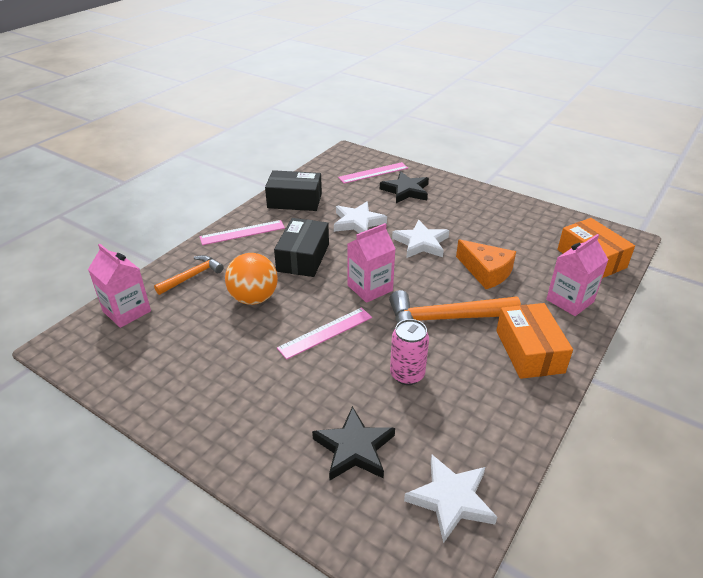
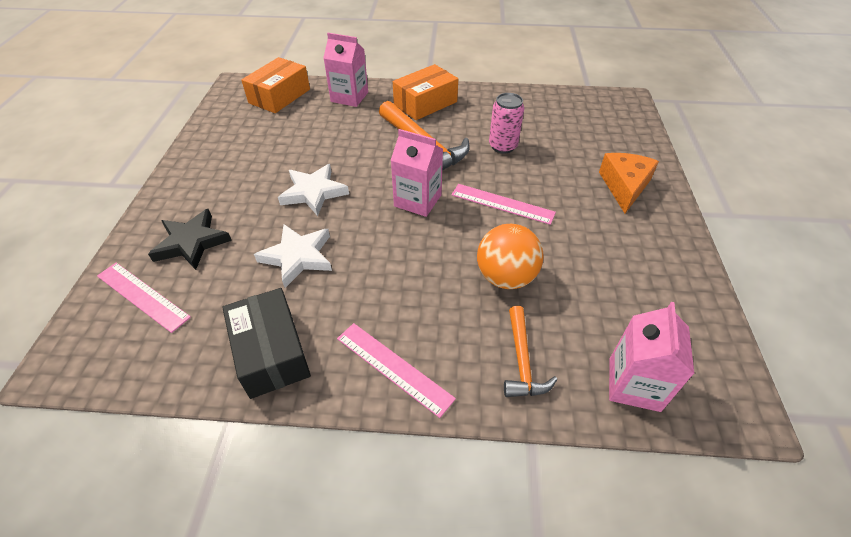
camera: 120 degrees left, 10 degrees up
(192, 276) = (522, 361): orange hammer -> orange hammer turned 105 degrees counterclockwise
(303, 257) = (405, 273): black box -> none
(354, 448) = (588, 147): black star -> none
(451, 499) = (576, 105): white star -> none
(486, 272) = (338, 141): orange cheese -> orange cheese (624, 186)

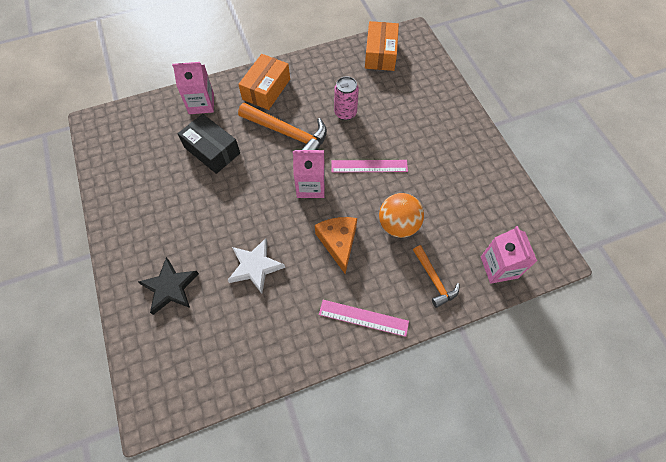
camera: 25 degrees left, 15 degrees up
(143, 296) = (167, 343): pink ruler -> none
(271, 352) = (283, 342): black box -> black box (212, 150)
(279, 96) = (141, 123): orange box -> orange box (380, 54)
(313, 192) = (231, 208): white star -> none
(624, 186) = (441, 120): orange cheese -> orange cheese (338, 243)

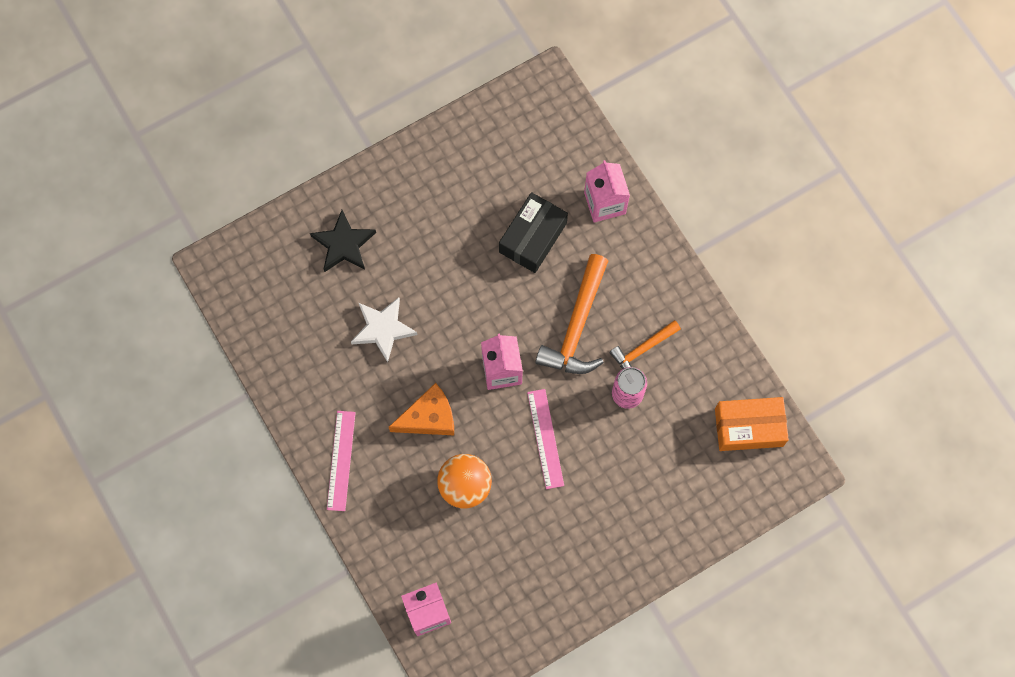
camera: 80 degrees right, 10 degrees up
(266, 89) = (647, 281): orange box -> none
(434, 280) = (399, 535): orange hammer -> orange hammer (642, 349)

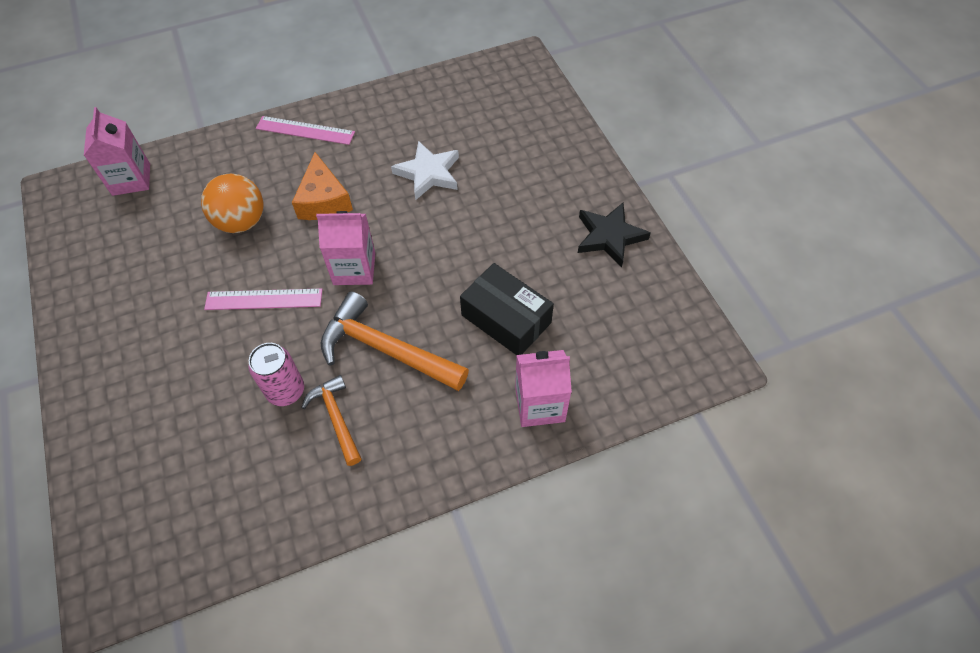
camera: 100 degrees right, 15 degrees down
(344, 244) = (527, 151): black star -> black star (609, 237)
(748, 427) = (191, 533): orange box -> none

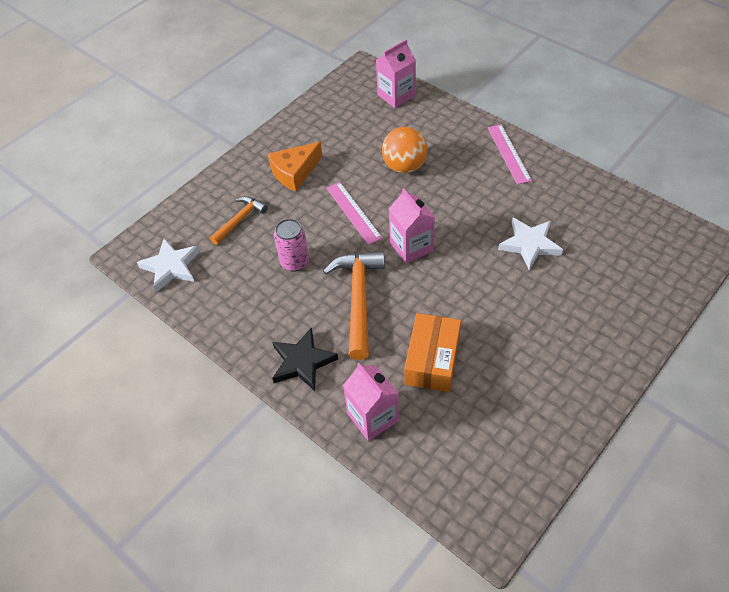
camera: 65 degrees right, 5 degrees down
(177, 542) = (171, 267): none -> white star
(323, 200) = (456, 198): orange cheese -> orange cheese (294, 172)
(336, 418) = (291, 299): orange hammer -> orange hammer (240, 220)
(506, 319) = (432, 360): black box -> orange box
(609, 237) = (564, 397): black star -> black star (302, 362)

